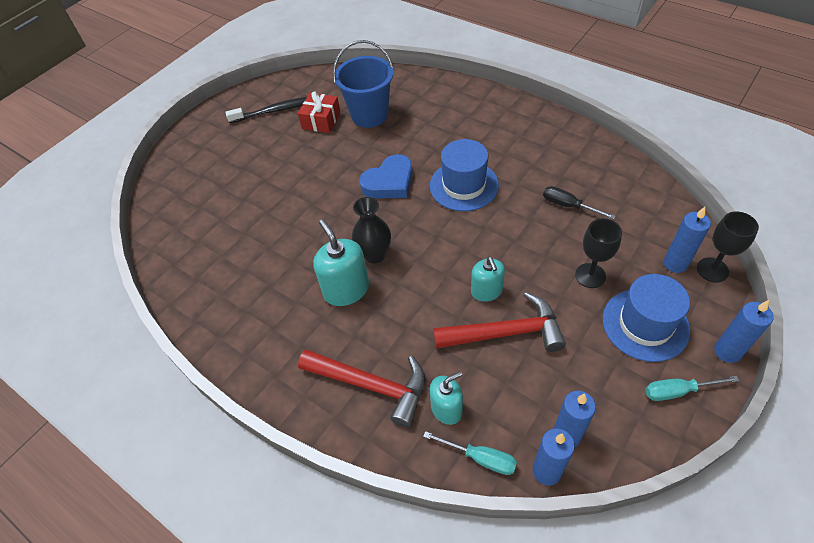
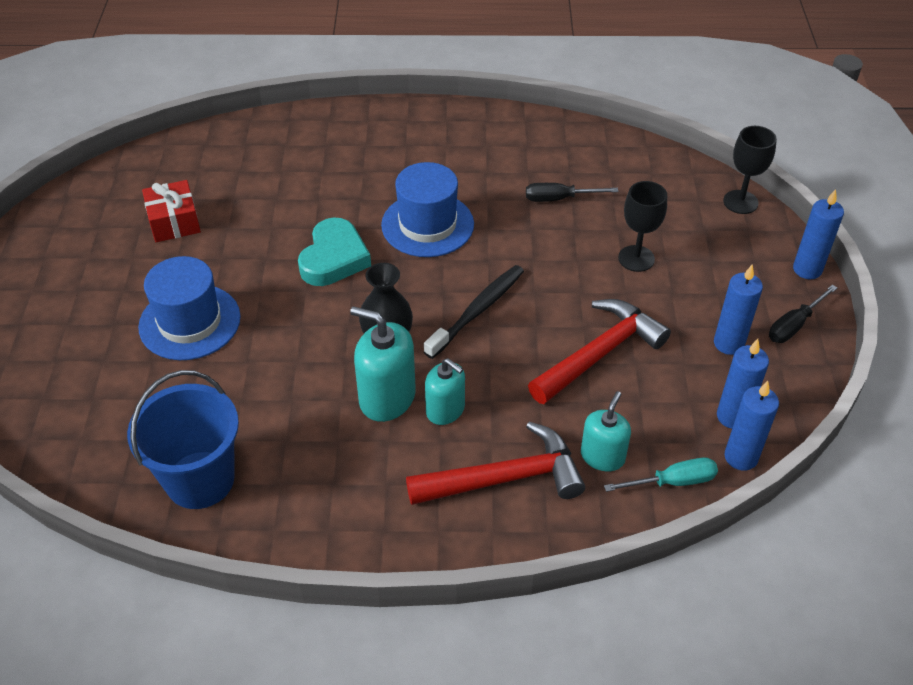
camera: 40 degrees left, 5 degrees down
(275, 110) = (93, 234): black toothbrush -> black toothbrush (477, 311)
(369, 115) = (237, 190): blue bucket -> blue bucket (200, 480)
(389, 182) = (334, 258): blue heart -> turquoise heart
(486, 291) = (546, 323): turquoise soap dispenser -> turquoise soap dispenser (445, 410)
(645, 324) = (721, 280): blue hat -> blue hat (190, 322)
(675, 264) = (704, 211): blue candle -> blue candle (728, 343)
(678, 391) = (794, 325): turquoise screwdriver -> black screwdriver

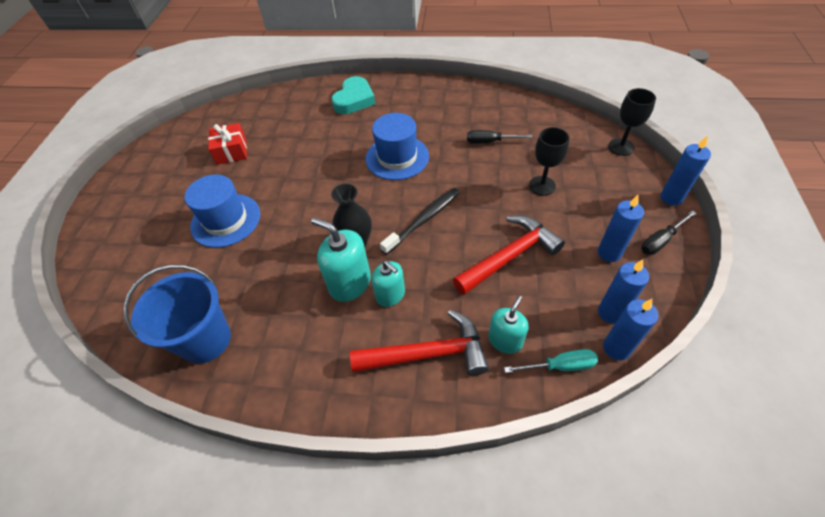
camera: 10 degrees right, 5 degrees up
(334, 258) = (330, 179): turquoise heart -> turquoise heart (354, 100)

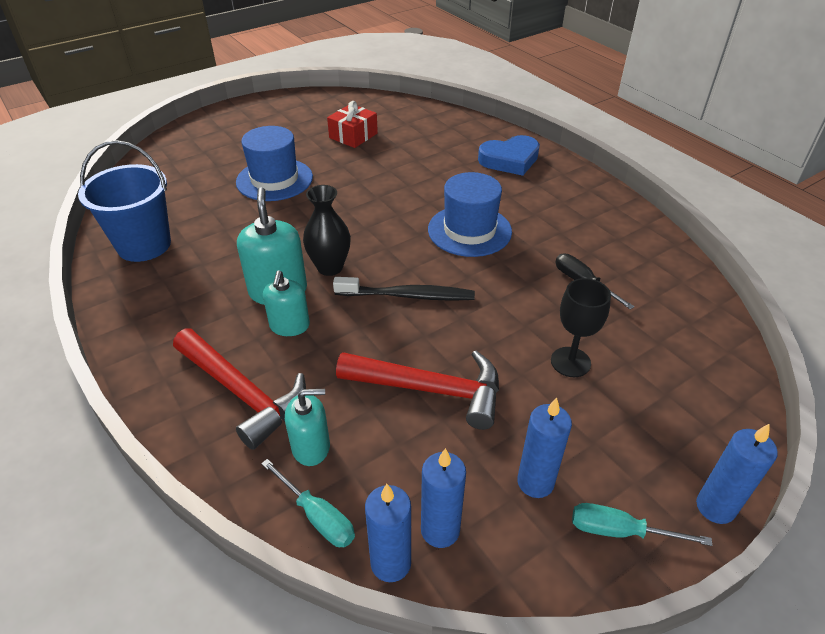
camera: 45 degrees right, 10 degrees down
(354, 100) = (510, 160): turquoise heart -> blue heart
(621, 147) = (739, 405): black goblet -> none
(661, 241) = (620, 531): black screwdriver -> turquoise screwdriver

